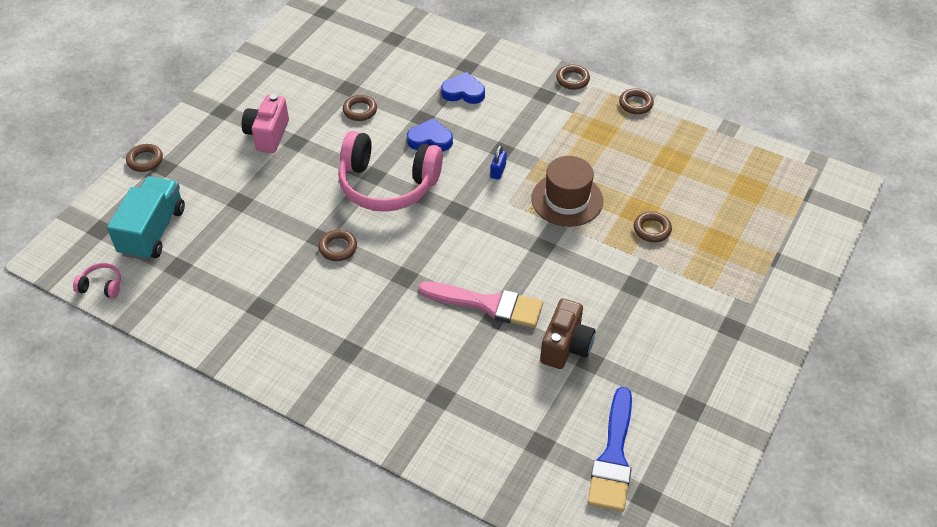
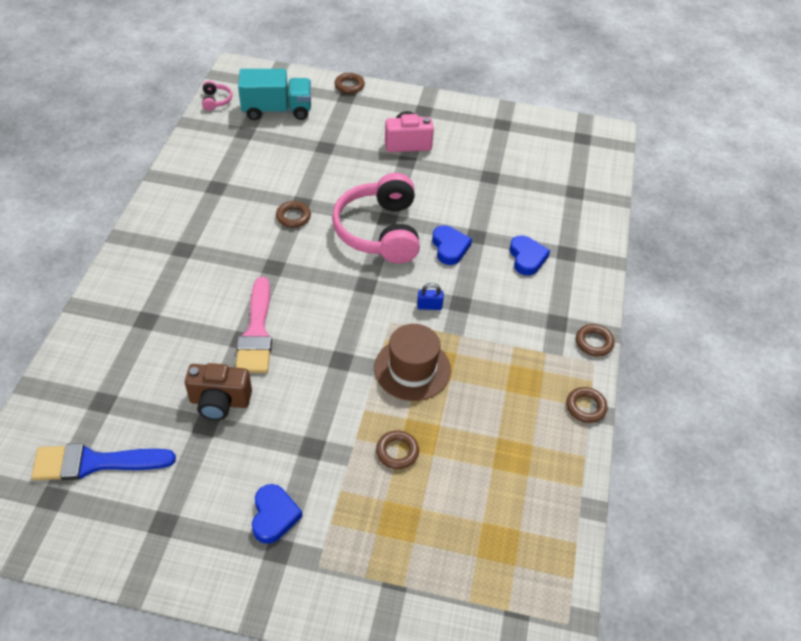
camera: 70 degrees right, 0 degrees up
(360, 110) = (465, 192): brown ring -> none
(698, 325) = (274, 516): none -> blue heart

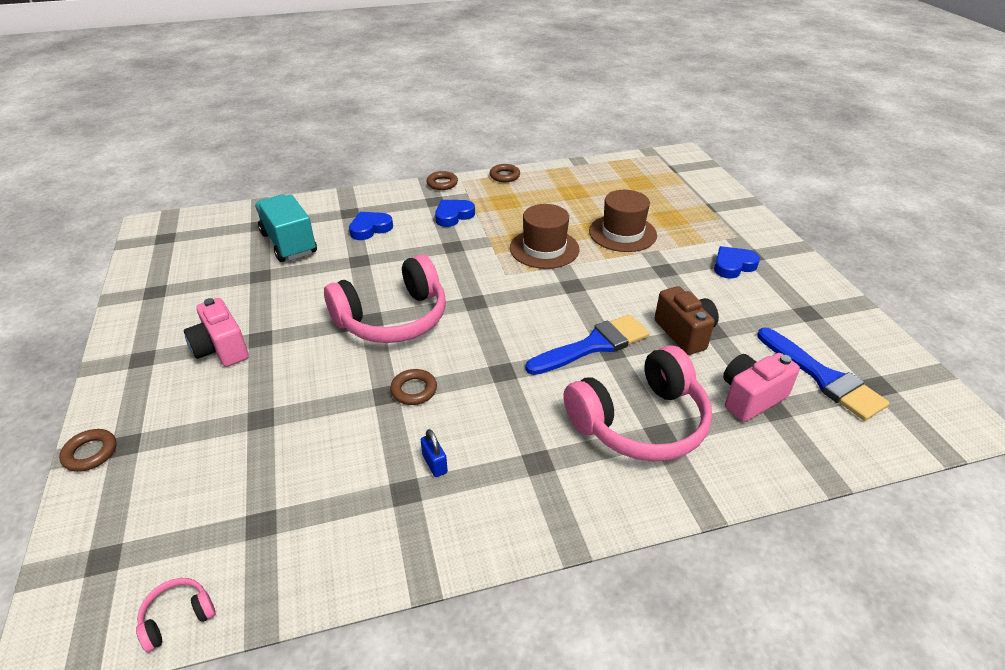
camera: 115 degrees left, 10 degrees down
(124, 395) = (750, 398): none -> pink camera
(164, 315) = (640, 422): none -> pink headphones
(256, 332) = (593, 345): pink brush -> blue brush
(277, 110) = (184, 512): turquoise truck -> turquoise truck (289, 243)
(397, 452) = (622, 233): brown ring -> brown hat
(429, 306) = (470, 260): blue padlock -> blue padlock (435, 464)
(450, 247) = (386, 270): blue heart -> blue heart (453, 215)

